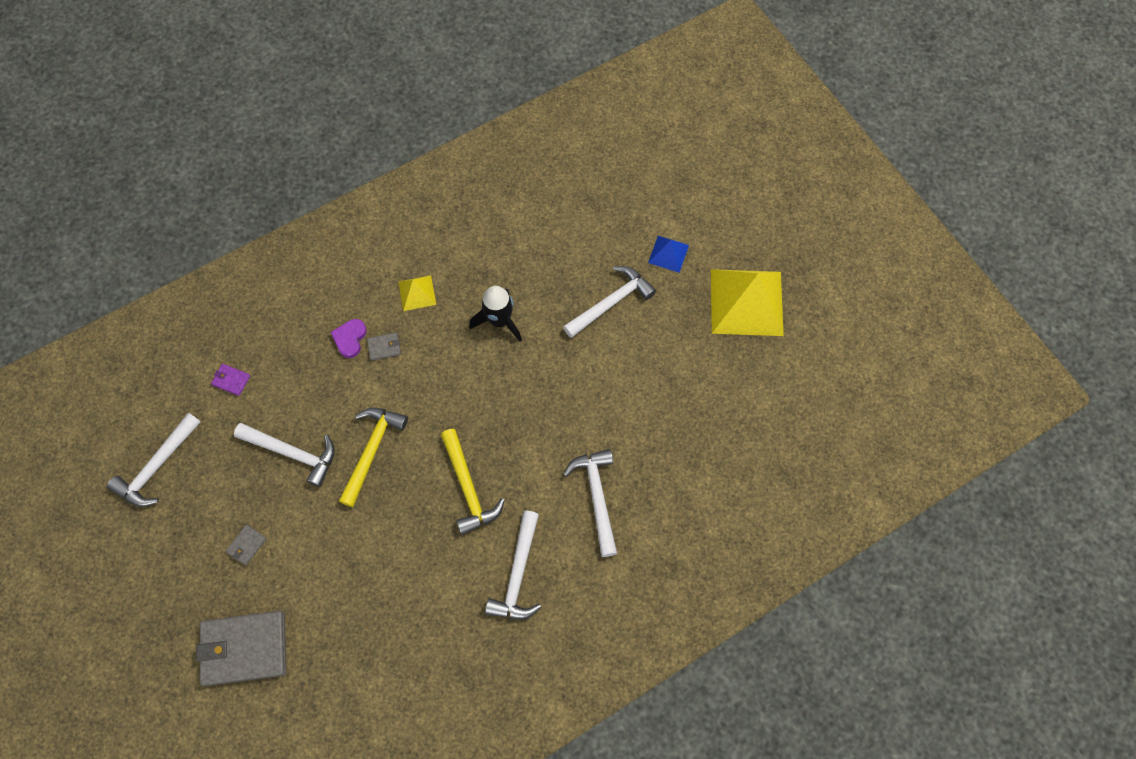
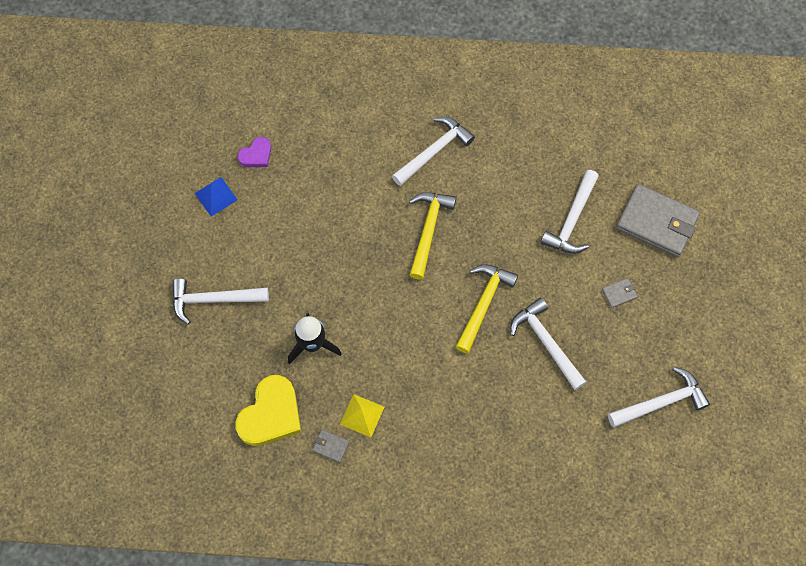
camera: 145 degrees left, 0 degrees up
(231, 380) = (564, 439): purple wallet -> none
(350, 339) = (444, 410): purple heart -> purple heart (256, 155)
(371, 451) = (483, 304): yellow hammer -> yellow hammer turned 150 degrees clockwise
(384, 347) = (420, 384): grey wallet -> grey wallet (330, 446)
(492, 248) = (271, 414): none -> yellow heart
(597, 497) = (341, 165): white hammer -> white hammer (572, 220)
(668, 254) = (134, 310): blue pyramid -> blue pyramid (216, 196)
(746, 302) = (112, 230): yellow pyramid -> none

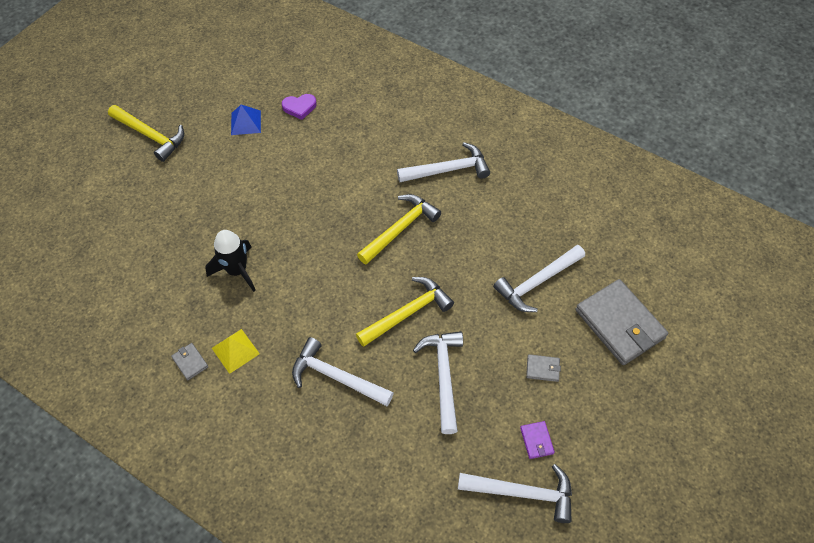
camera: 30 degrees right, 10 degrees down
(133, 256) = (150, 135): none -> yellow hammer
(214, 300) = (186, 197): white hammer -> white hammer (336, 377)
(271, 414) = (162, 308): yellow heart -> none
(648, 355) = (536, 440): none -> purple wallet

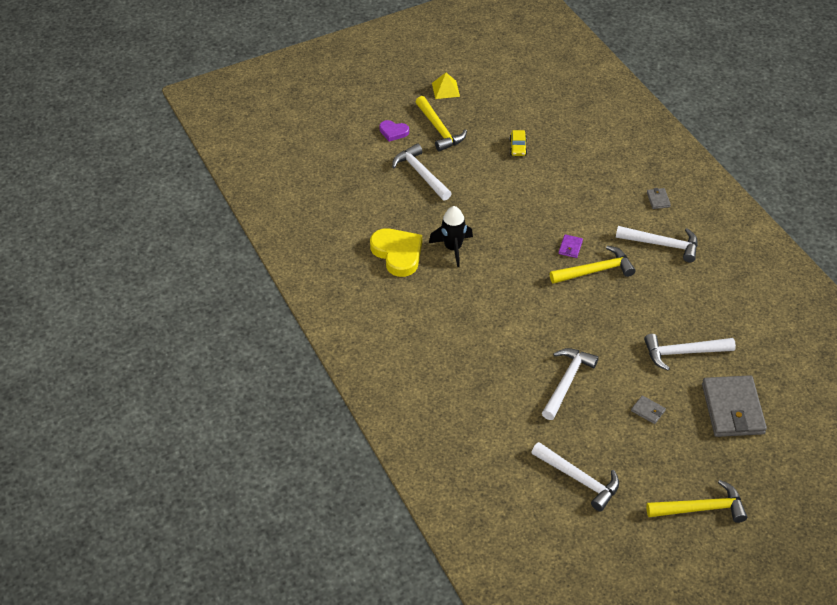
camera: 30 degrees right, 10 degrees down
(178, 305) = (397, 253): none -> yellow heart
(190, 362) = (386, 293): grey wallet -> grey wallet (658, 200)
(235, 351) = (422, 299): yellow pyramid -> yellow pyramid (445, 89)
(246, 122) = (518, 147): blue pyramid -> yellow car
(299, 107) = (567, 152): purple heart -> purple heart (393, 132)
(336, 377) = (486, 348): white hammer -> white hammer (421, 174)
(407, 313) = (565, 329): yellow hammer -> yellow hammer (701, 508)
(536, 440) = (611, 453): purple wallet -> purple wallet (570, 247)

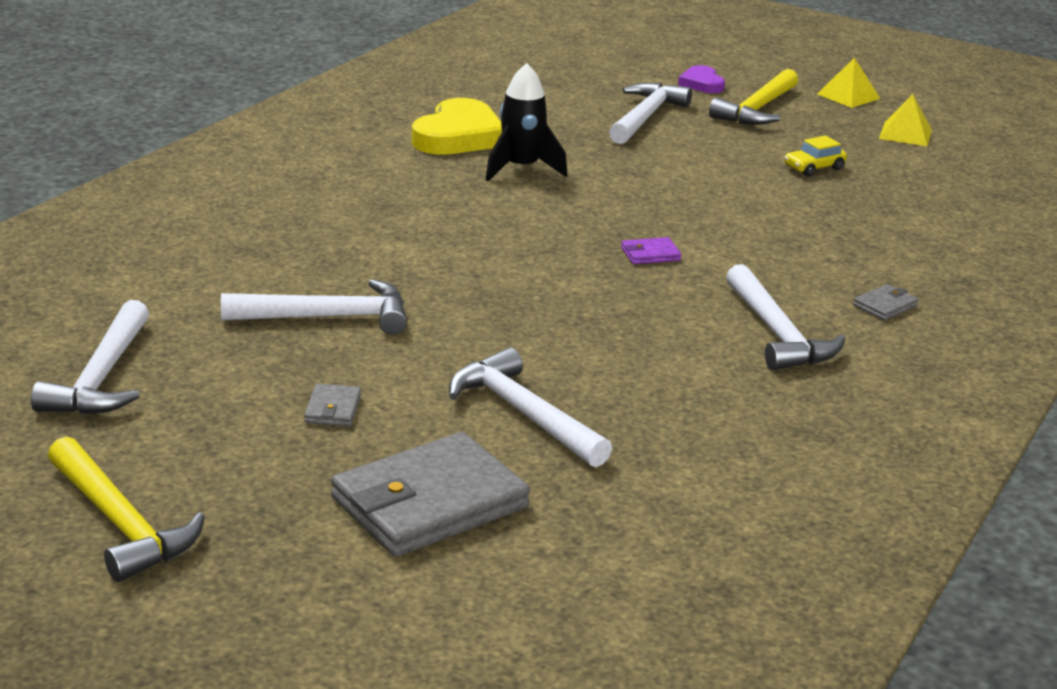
camera: 55 degrees right, 20 degrees down
(501, 96) = (905, 134): none -> yellow pyramid
(595, 271) = (624, 286): yellow hammer -> none

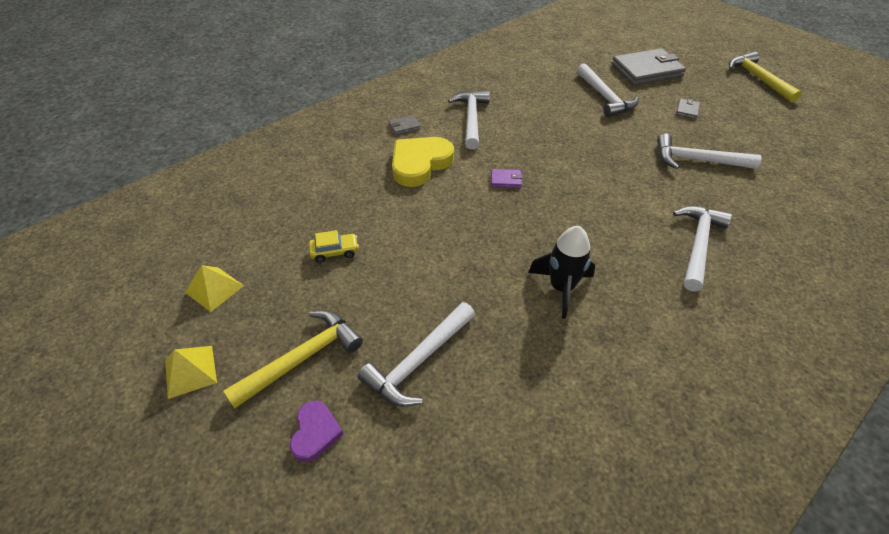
camera: 160 degrees left, 20 degrees up
(102, 377) = (800, 140): white hammer -> white hammer (697, 245)
(459, 136) = (606, 353): yellow heart -> yellow heart (420, 163)

